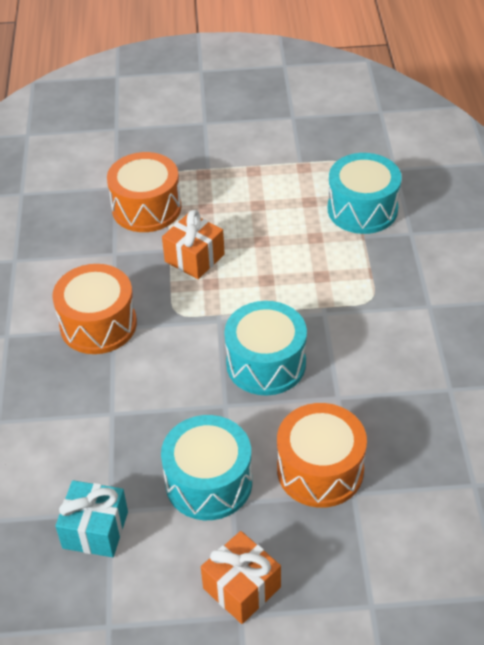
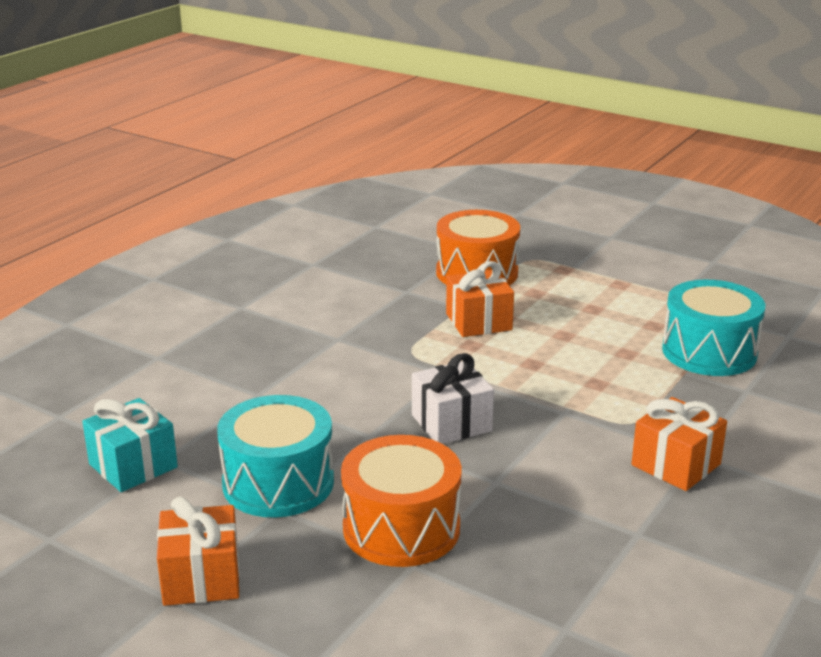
camera: 35 degrees right, 20 degrees down
(98, 324) = (328, 331): orange drum -> none
(266, 363) = (451, 423): turquoise drum -> white gift
(424, 321) = (676, 465): none -> orange gift

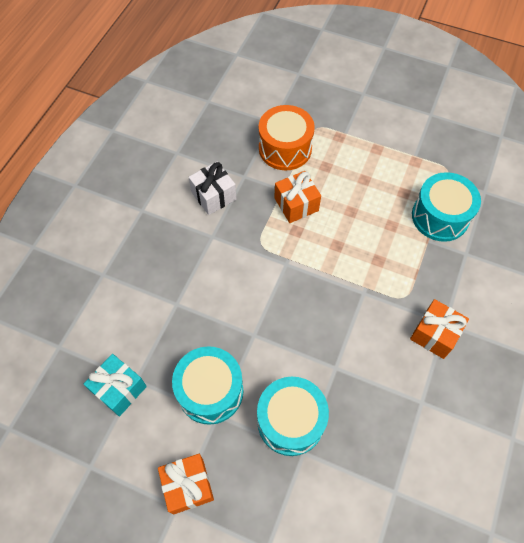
camera: 10 degrees left, 35 degrees up
(401, 528) = (290, 421): orange drum -> turquoise drum
(451, 423) = (299, 315): white gift -> white gift (213, 196)

